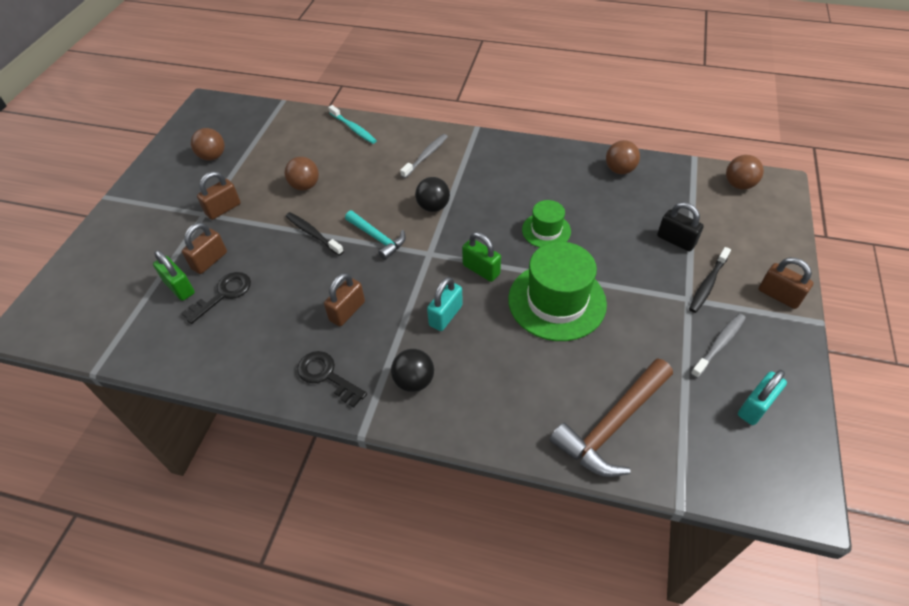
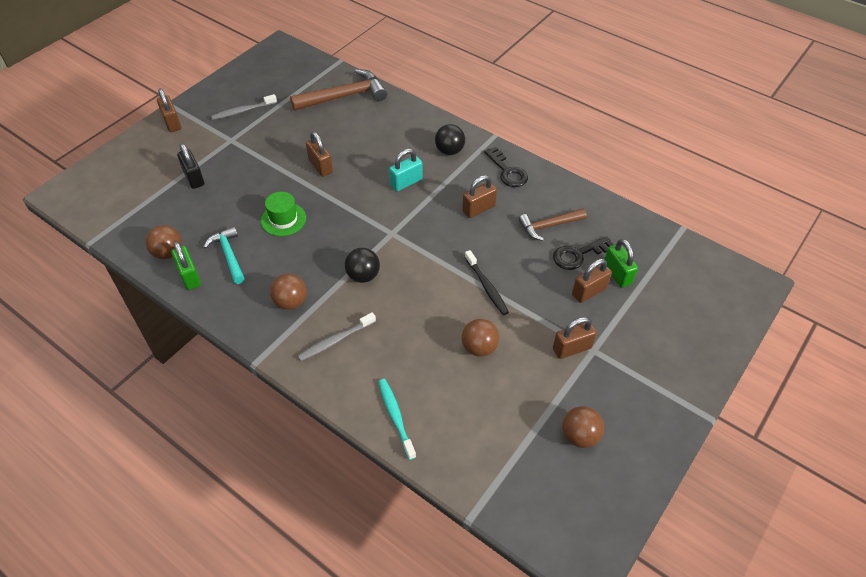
camera: 160 degrees left, 0 degrees up
(260, 317) = (549, 226): none -> brown hammer
(377, 238) = (429, 262): turquoise hammer -> turquoise hammer (229, 255)
(481, 270) = (359, 206): green padlock -> green padlock (189, 276)
(557, 301) = (320, 166): green hat -> brown padlock
(707, 284) = (208, 143): black toothbrush -> none
(738, 185) = (90, 203): brown ball -> brown ball (291, 302)
(755, 407) = (258, 80): turquoise padlock -> none

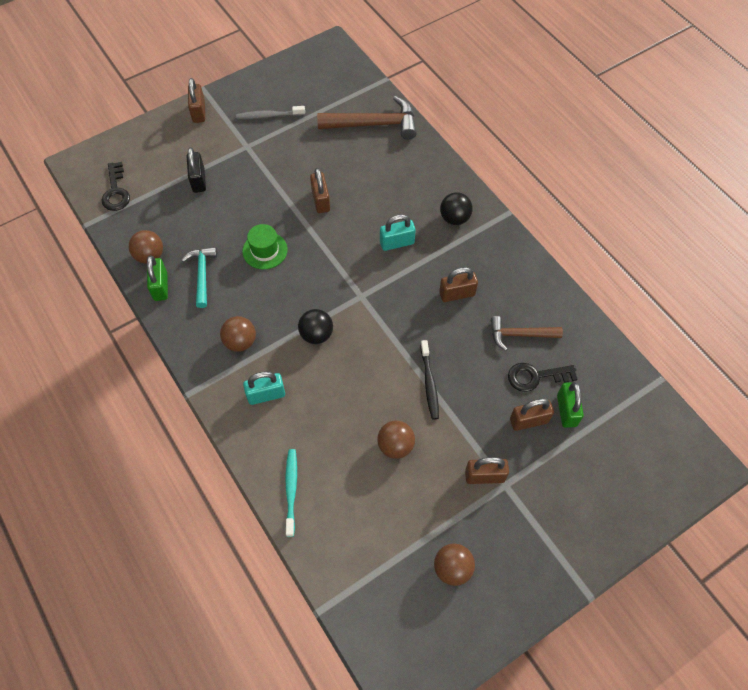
camera: 20 degrees right, 10 degrees up
(335, 340) = (266, 395): grey toothbrush -> turquoise padlock
(507, 171) = (504, 259): black key -> black key (116, 191)

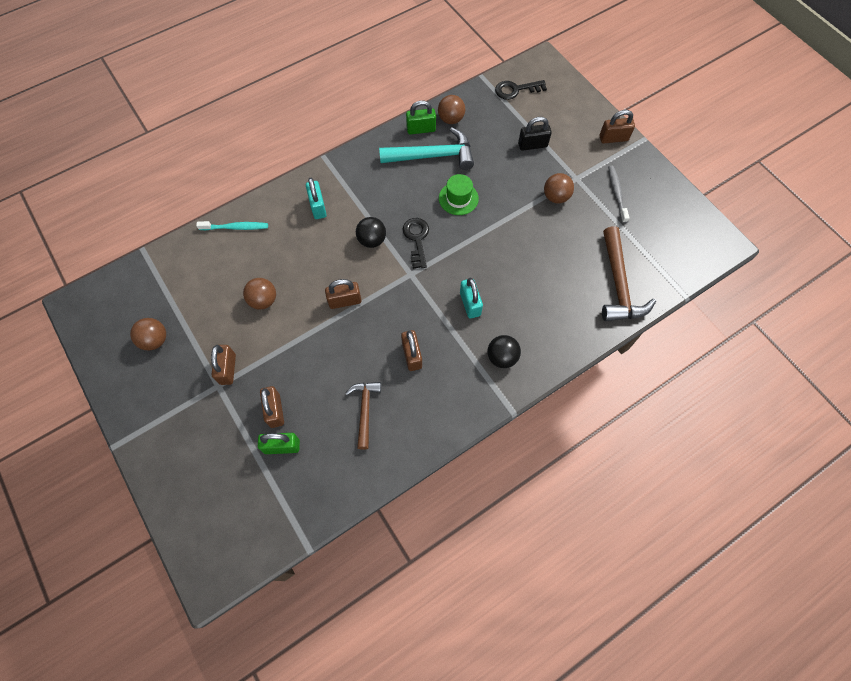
camera: 90 degrees right, 5 degrees up
(202, 275) = (432, 156): turquoise hammer -> turquoise hammer, size x1.62
(240, 342) = (367, 186): brown ball -> brown ball (556, 197)
(320, 200) = (516, 239): brown padlock -> brown padlock (345, 301)
(429, 383) = (319, 328): black toothbrush -> none
(535, 376) = (319, 421): black key -> black key (417, 239)

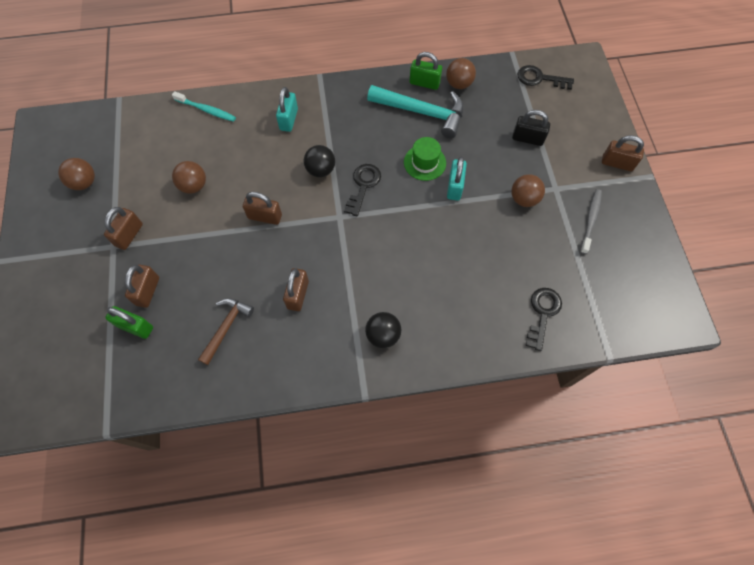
camera: 25 degrees right, 0 degrees up
(470, 304) = (380, 269): turquoise padlock -> turquoise padlock (455, 187)
(618, 284) = (542, 313): brown hammer -> black key

